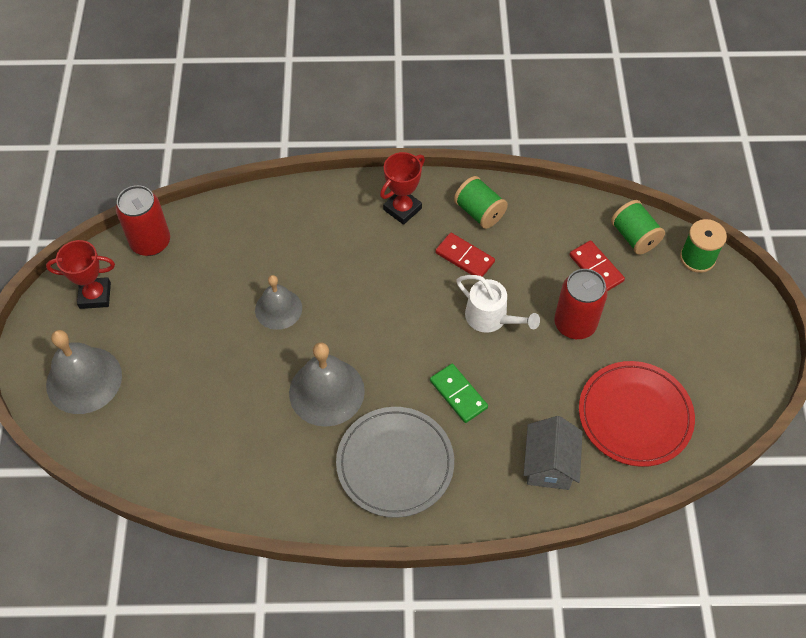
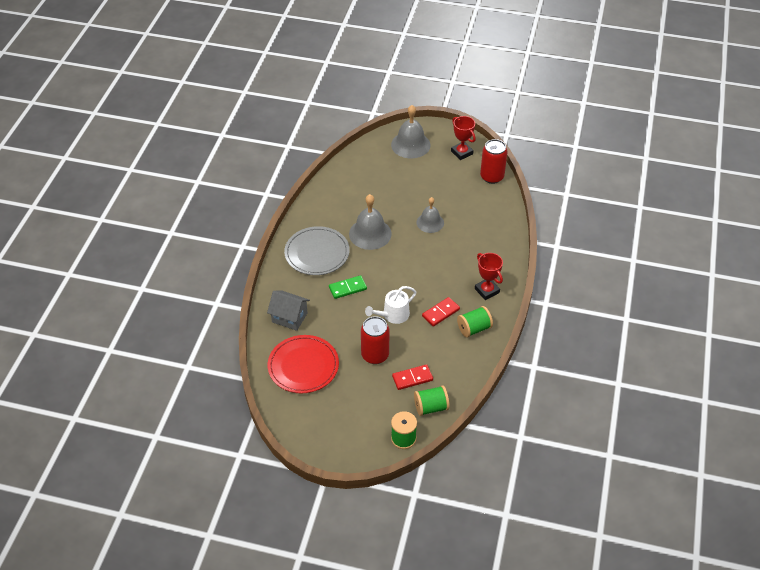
camera: 105 degrees right, 10 degrees down
(95, 295) = (462, 152): red trophy -> red trophy turned 45 degrees counterclockwise

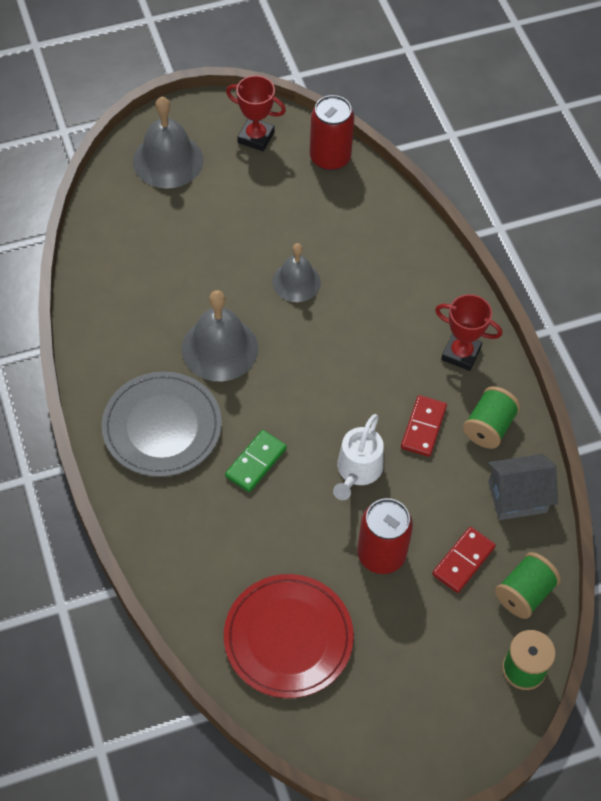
camera: 35 degrees left, 10 degrees up
(289, 317) = (203, 565): grey house -> grey house (517, 497)

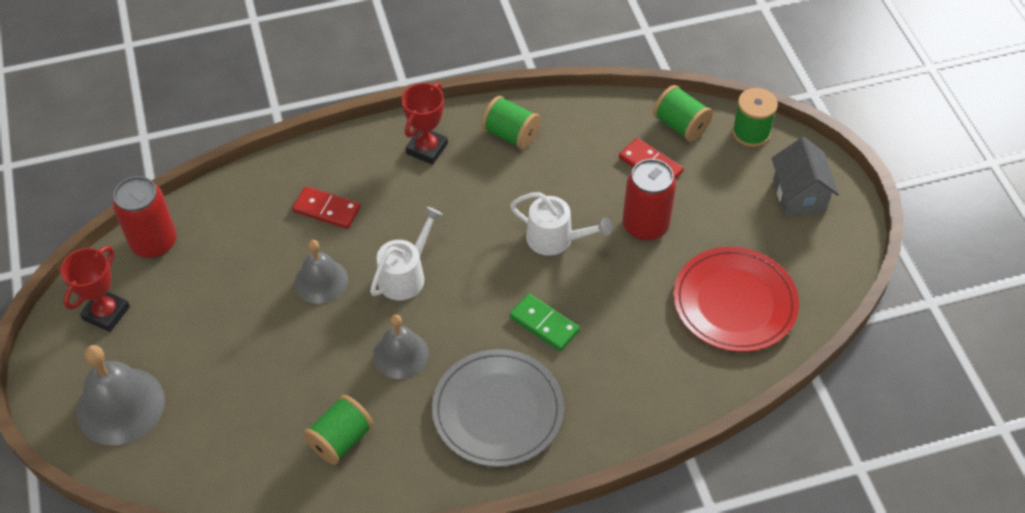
camera: 85 degrees left, 5 degrees down
(134, 311) = (341, 440): none -> green spool
(220, 348) = (400, 354): grey bell -> grey bell, size x0.65
(306, 346) = (405, 275): none -> white watering can
(423, 427) = (509, 184): red domino -> red domino (326, 210)
(517, 497) = (585, 121): grey house -> grey house (799, 195)

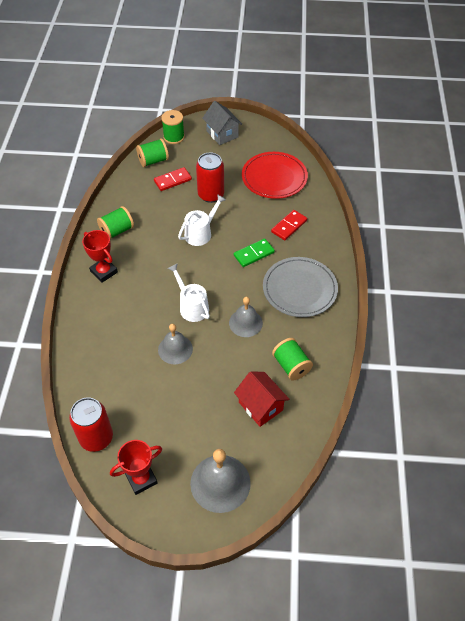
camera: 70 degrees left, 0 degrees up
(106, 313) = (141, 479): red trophy -> red trophy turned 75 degrees counterclockwise
(256, 419) = (260, 406): none -> red house
(326, 210) = (122, 333): red domino -> red domino (289, 226)
(799, 195) = (222, 134): grey house -> grey house turned 45 degrees clockwise

